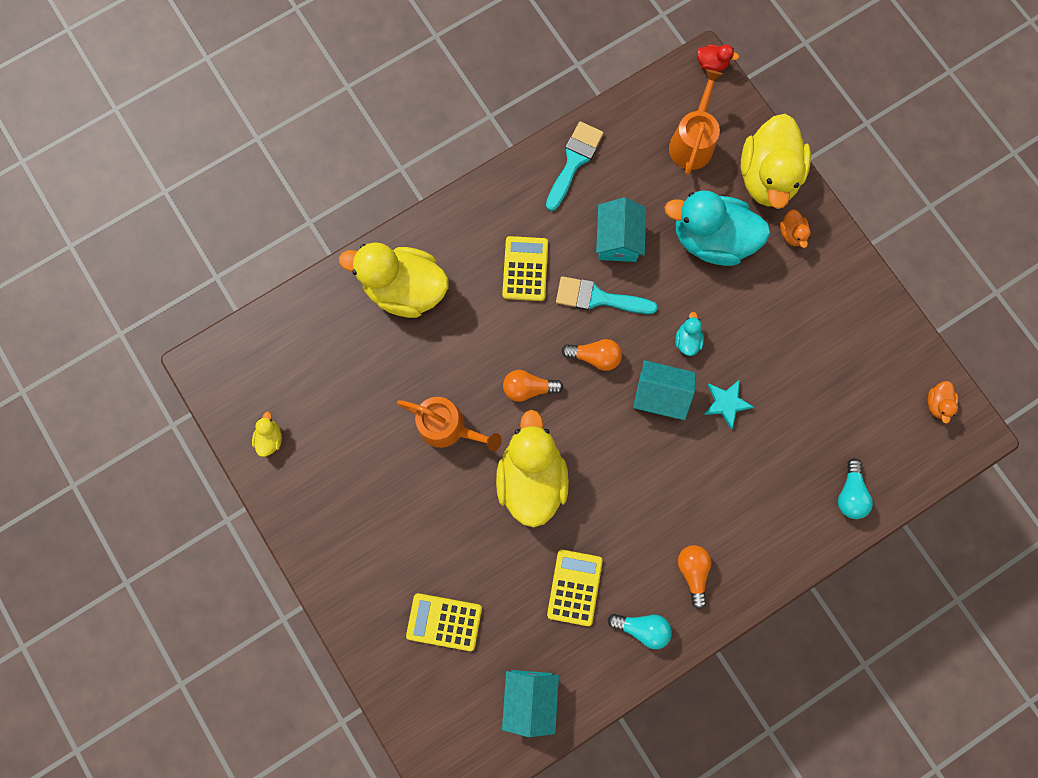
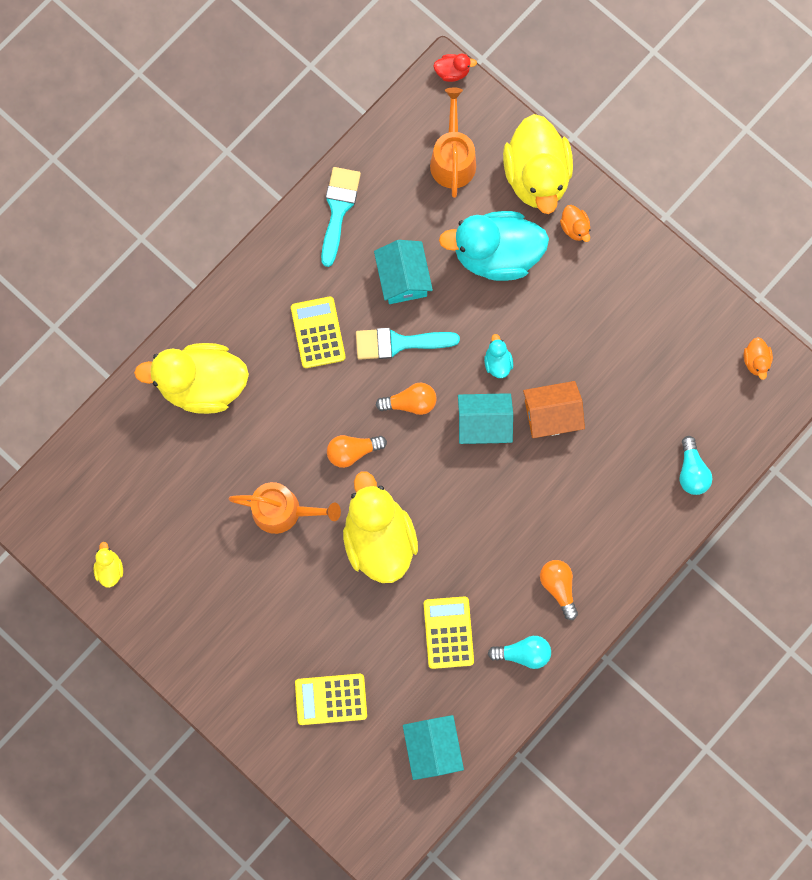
camera: 15 degrees left, 0 degrees up
(726, 403) = (551, 415): turquoise star -> orange house

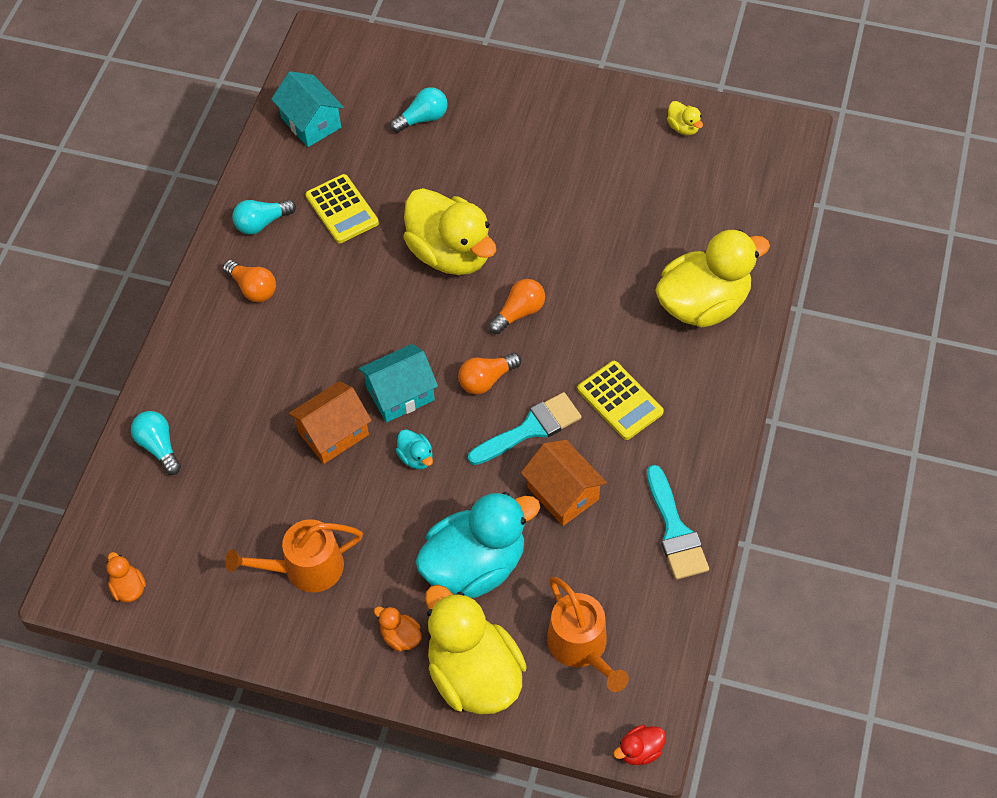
camera: 155 degrees right, 20 degrees down
(283, 511) = (555, 236): orange watering can -> orange watering can (306, 568)
(331, 699) = (422, 119): yellow calculator -> turquoise light bulb
(403, 278) = (563, 493): turquoise house -> orange house

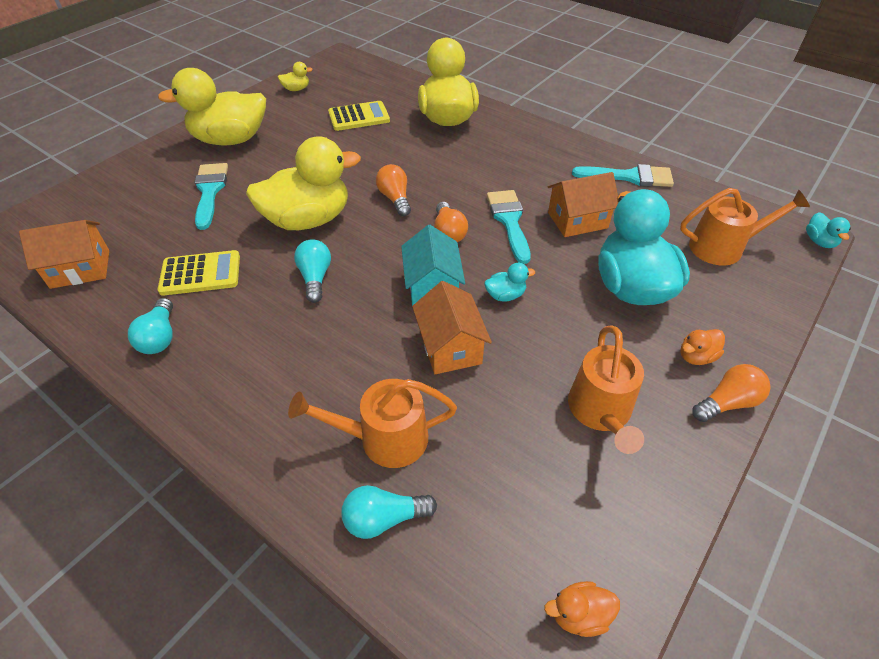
camera: 70 degrees left, 10 degrees down
(223, 421) = (384, 438): none -> orange watering can
(253, 288) = (233, 366): orange light bulb -> orange light bulb (727, 402)
(311, 123) = (80, 269): turquoise house -> orange house
(422, 119) = (156, 200): turquoise light bulb -> turquoise light bulb (315, 278)
(455, 153) = (210, 191): none -> turquoise brush
(474, 674) = (742, 316): yellow duck -> yellow duck (230, 140)
(620, 401) = (507, 172): yellow calculator -> yellow calculator (359, 117)
(640, 750) = (819, 241): red duck -> turquoise duck

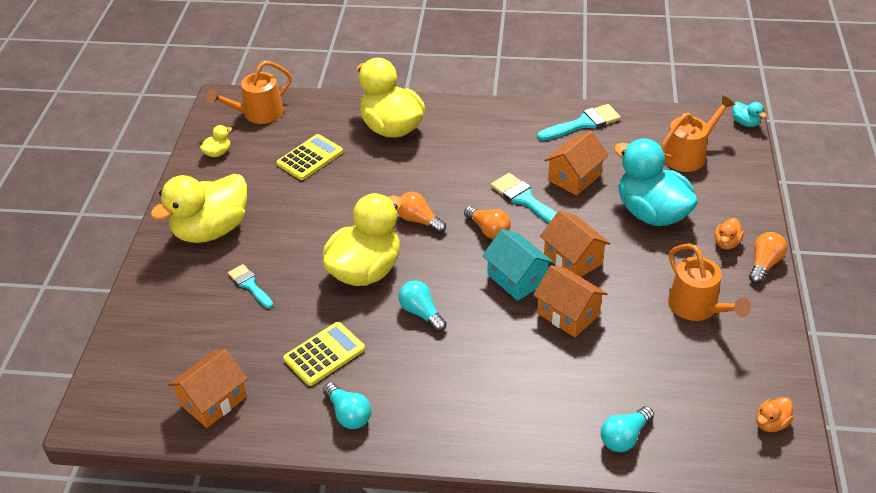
camera: 30 degrees left, 5 degrees down
(210, 191) = (250, 285): turquoise brush -> turquoise brush, size x0.65
(384, 438) = (581, 393): orange watering can -> orange watering can (258, 114)
(505, 295) = (573, 259): turquoise duck -> orange house

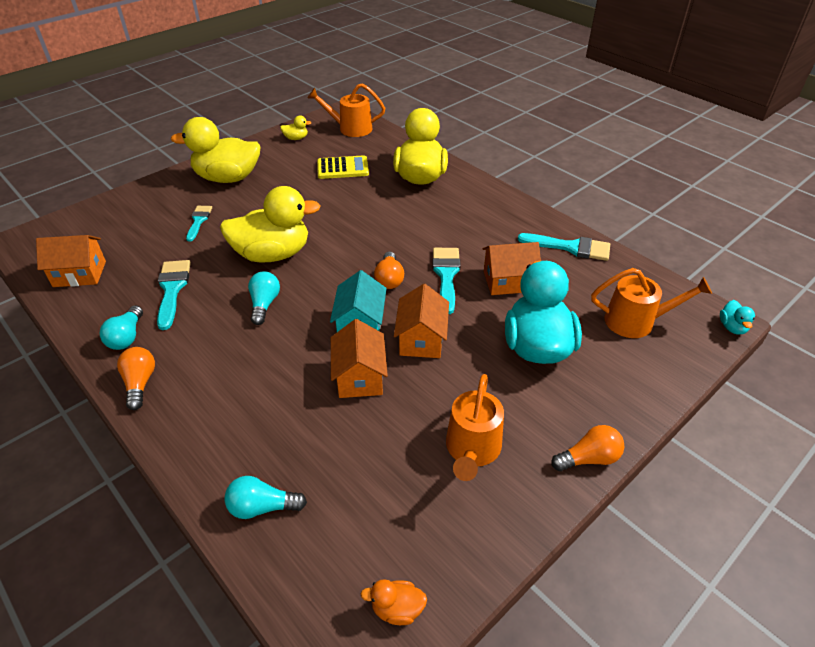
camera: 40 degrees right, 0 degrees up
(324, 354) = (172, 289): yellow calculator -> turquoise brush
(419, 221) = (352, 244): orange light bulb -> orange light bulb (140, 383)
(726, 243) = (575, 415): orange duck -> none

